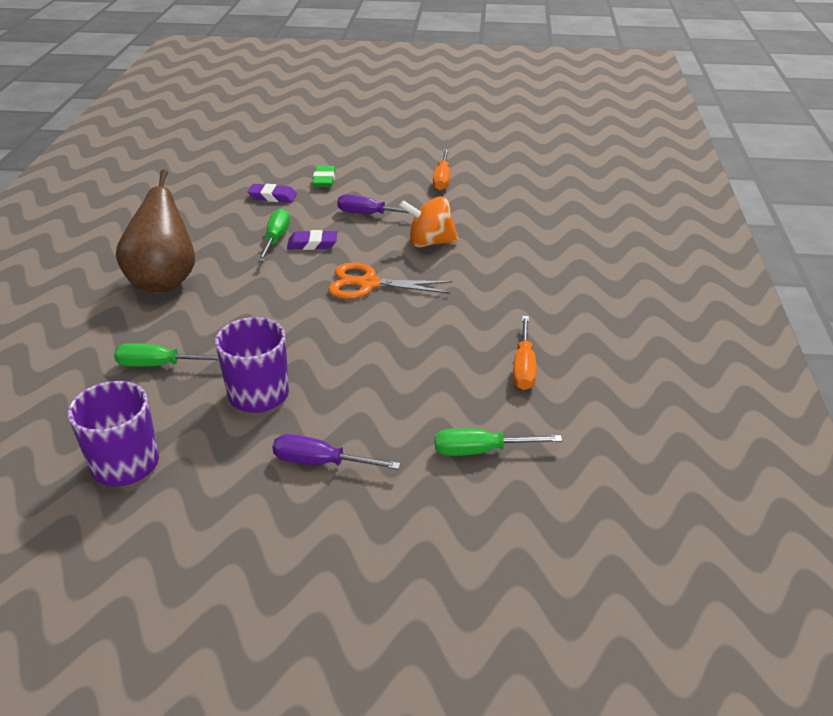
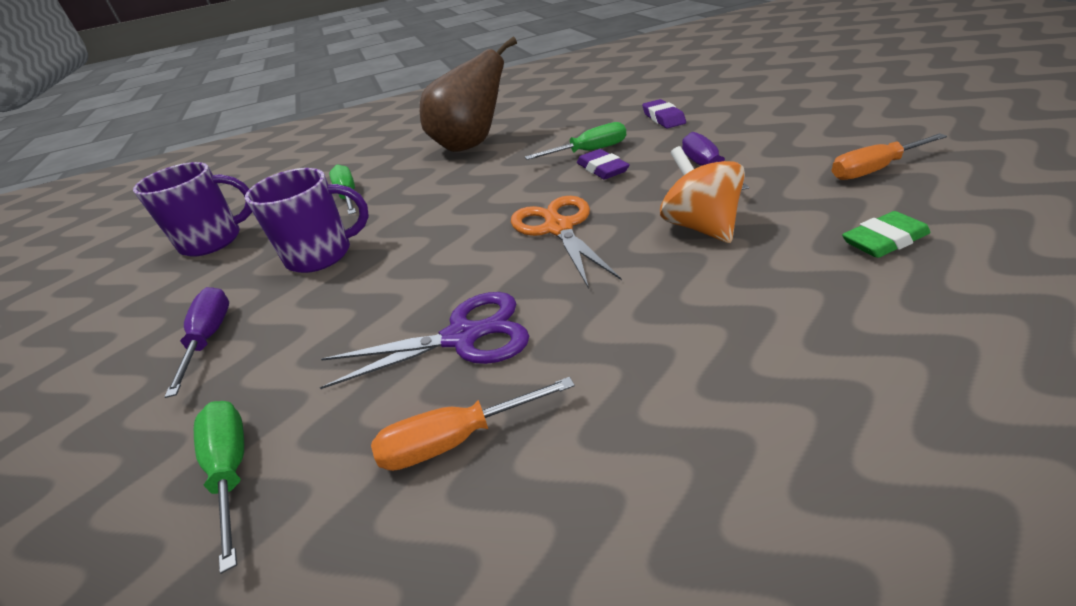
camera: 70 degrees right, 0 degrees up
(324, 180) = (737, 121): green eraser -> green eraser (884, 240)
(444, 348) = (462, 337): none -> purple scissors

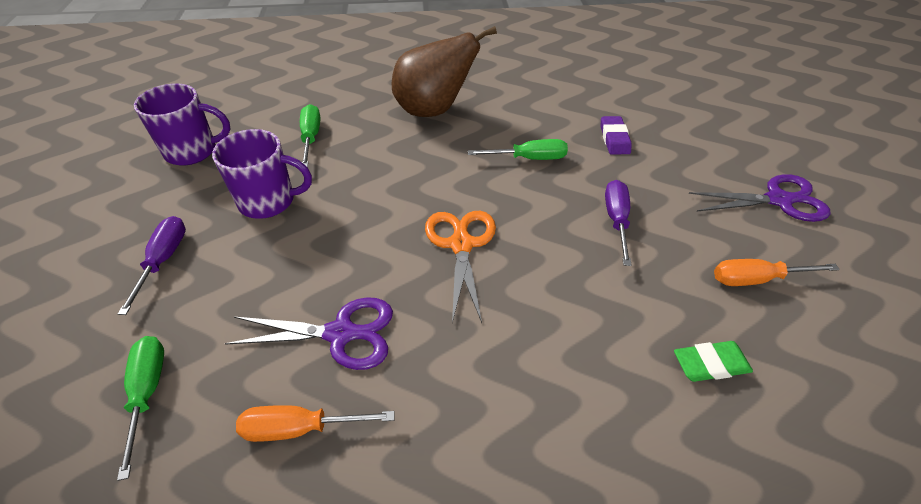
camera: 10 degrees right, 10 degrees up
(602, 169) = (529, 186): purple eraser -> none
(700, 226) = (573, 288): orange spinning top -> none
(847, 116) = (778, 200): none -> purple scissors

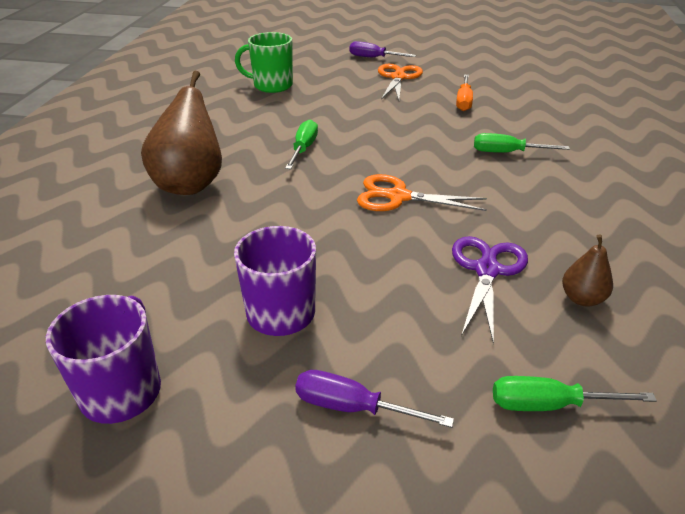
camera: 75 degrees left, 10 degrees down
(300, 428) = (582, 299): orange screwdriver -> brown pear
(311, 137) = (175, 272): green screwdriver -> green screwdriver (506, 153)
(614, 138) = (301, 110): purple eraser -> none
(616, 220) = (395, 130): purple screwdriver -> purple screwdriver (373, 58)
(660, 105) = (271, 85): none -> green mug
(710, 364) = (526, 130): green eraser -> none
(778, 200) = (398, 78): purple scissors -> orange scissors

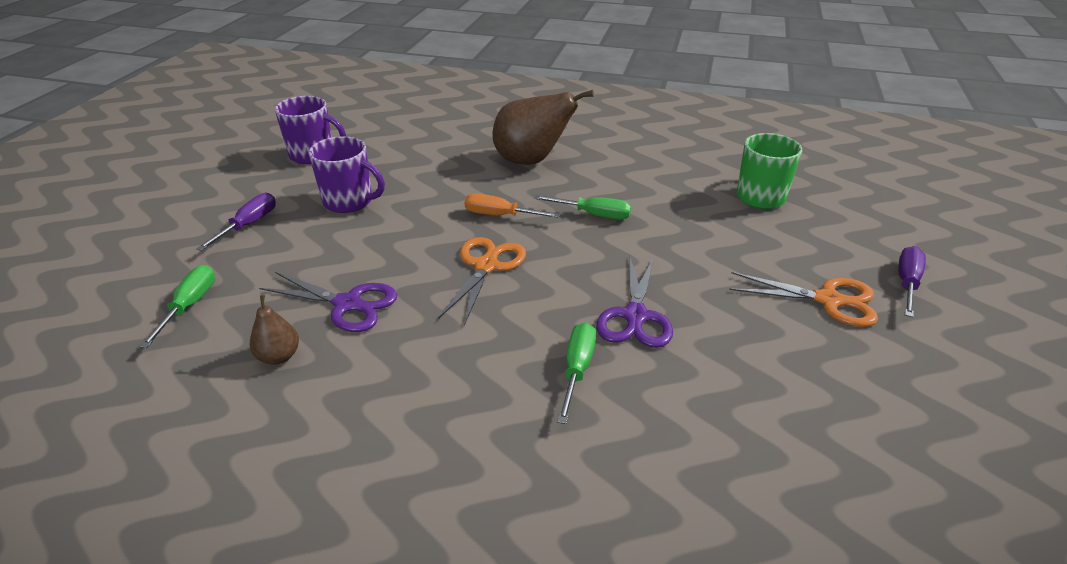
camera: 95 degrees right, 0 degrees up
(440, 133) = (635, 316): none -> purple scissors
(464, 101) = (749, 357): orange screwdriver -> orange screwdriver (500, 215)

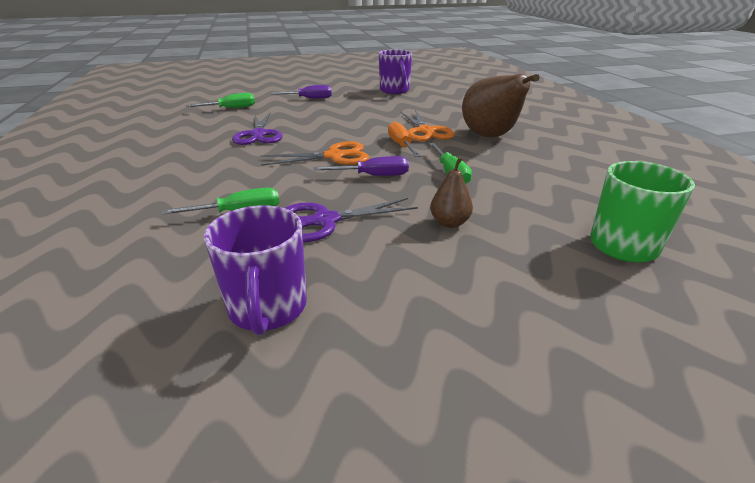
camera: 60 degrees right, 5 degrees down
(279, 356) = (202, 134): brown pear -> brown pear (449, 223)
(349, 201) = (359, 109): purple mug -> purple mug (268, 308)
(828, 300) = (470, 333): orange scissors -> orange scissors (426, 131)
(907, 283) = (607, 414): purple screwdriver -> purple screwdriver (373, 176)

